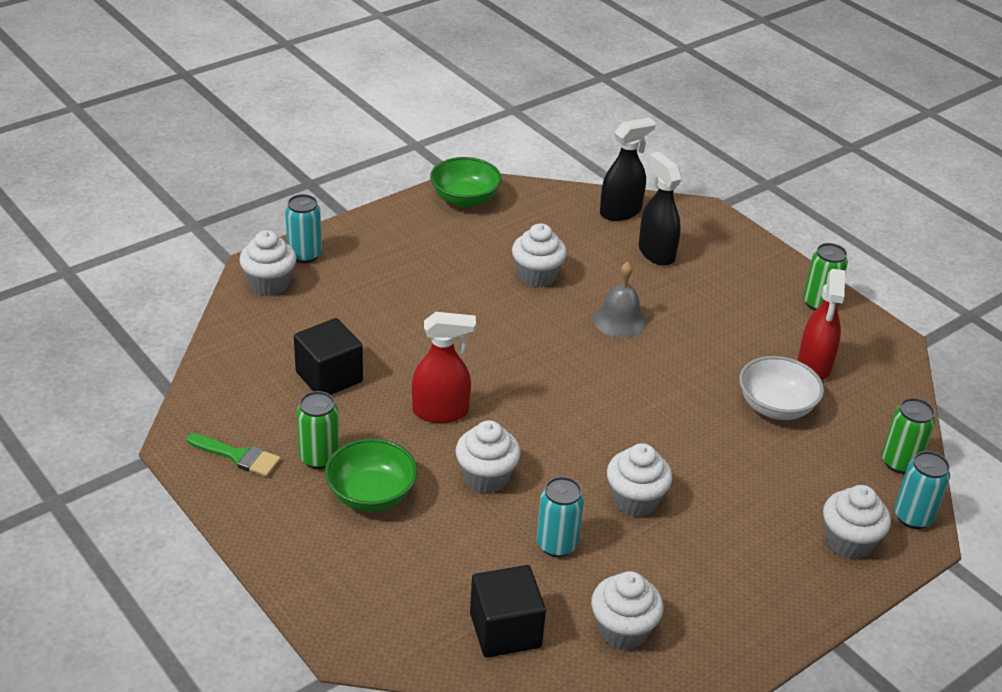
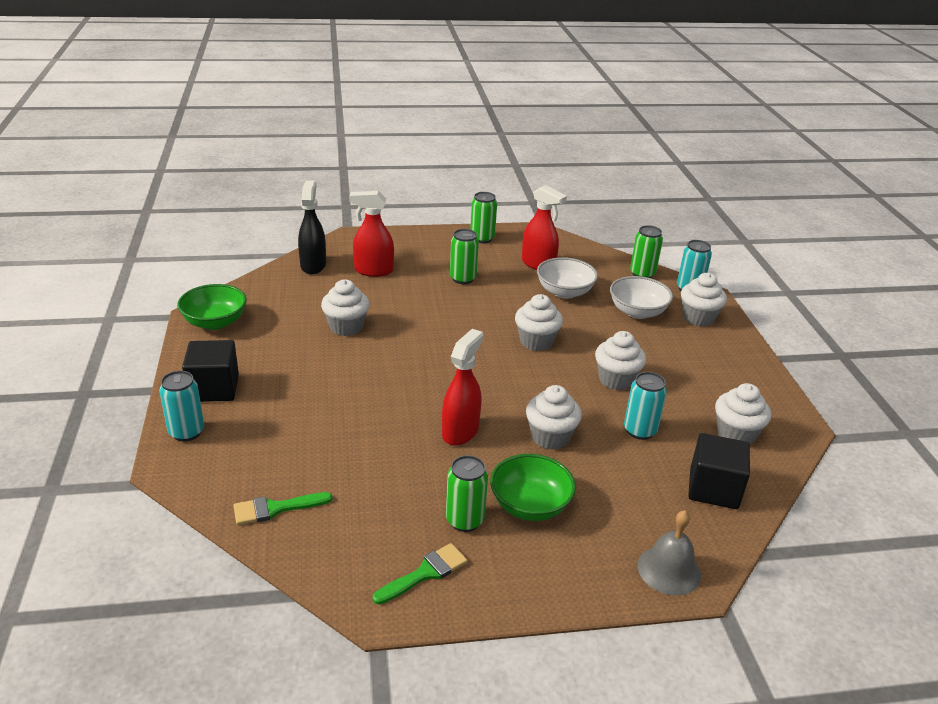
camera: 60 degrees left, 5 degrees down
(252, 342) = (275, 508): none -> green brush
(269, 284) = (204, 468): white cupcake -> white cupcake (536, 341)
(329, 377) = (366, 477): black cube -> black cube (214, 388)
(619, 320) = (429, 313): grey bell -> grey bell (669, 570)
(656, 253) = (373, 271): black spray bottle -> red spray bottle
(713, 319) = (463, 278): none -> green can
(800, 481) = (637, 312): none -> white bowl

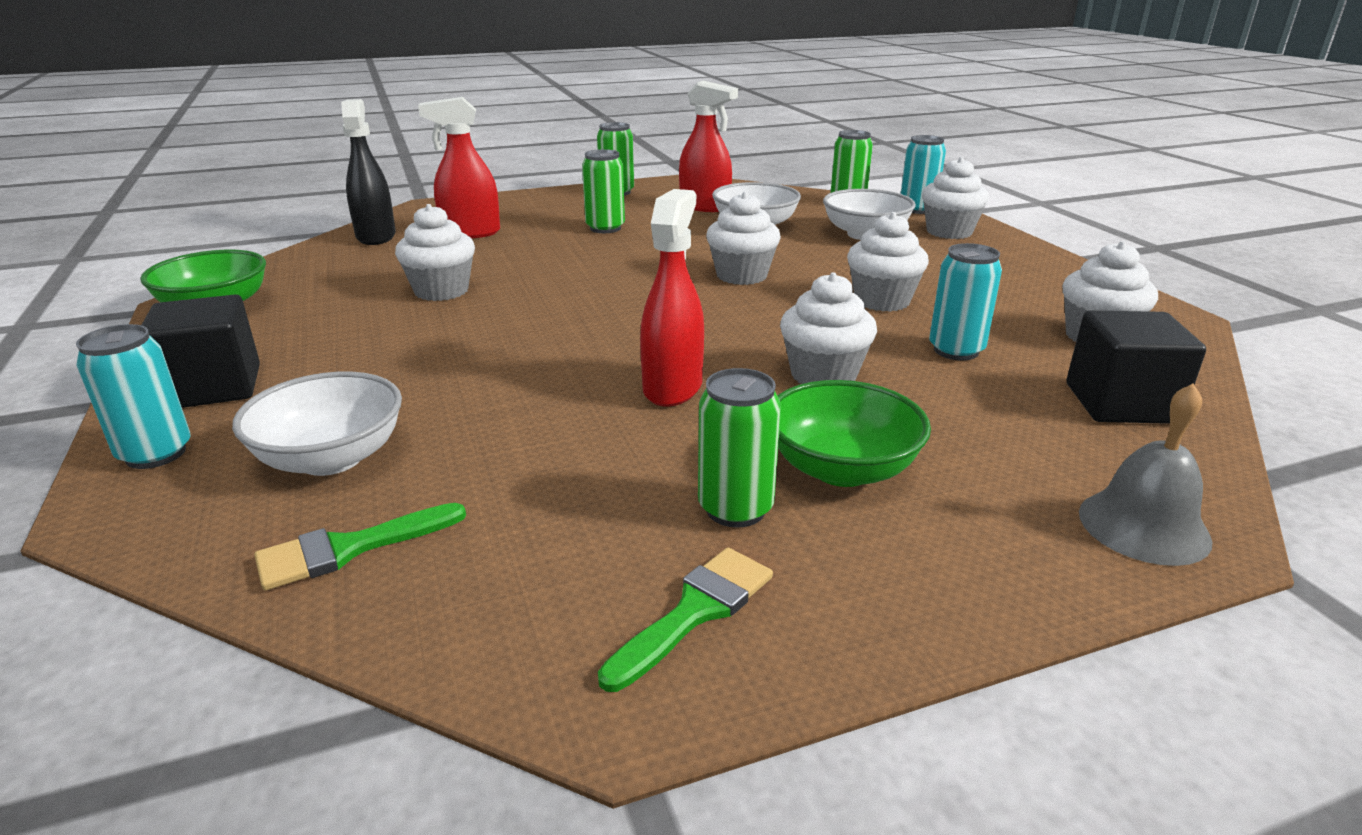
camera: 10 degrees left, 5 degrees down
(271, 451) = (331, 458): none -> white bowl

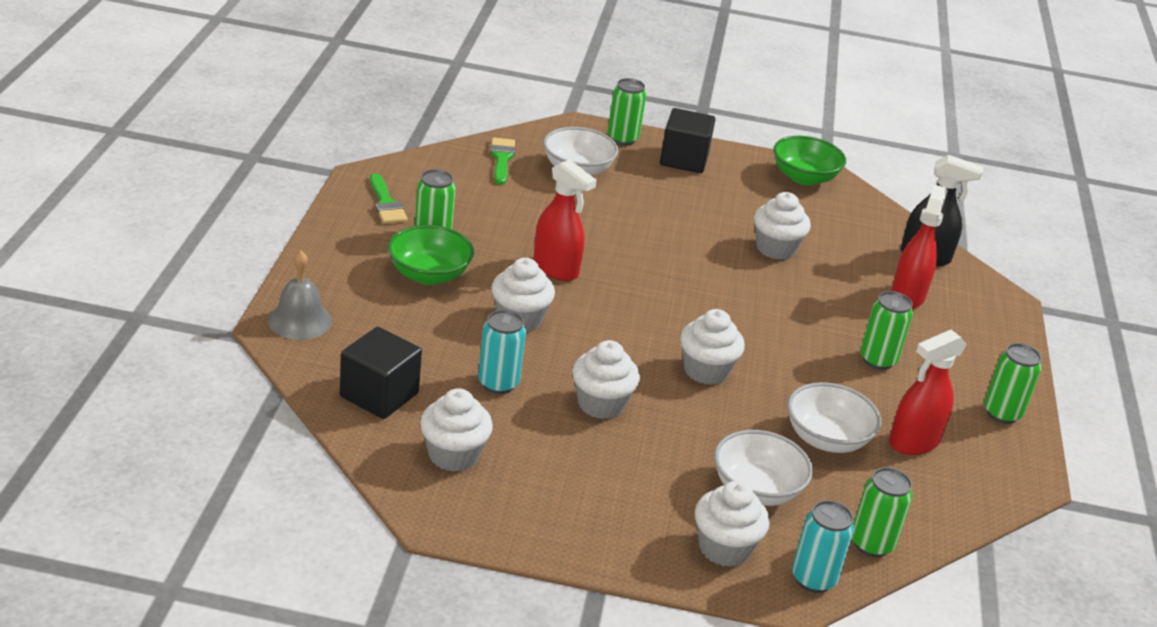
camera: 115 degrees right, 5 degrees up
(156, 454) = (622, 139): turquoise can -> green can

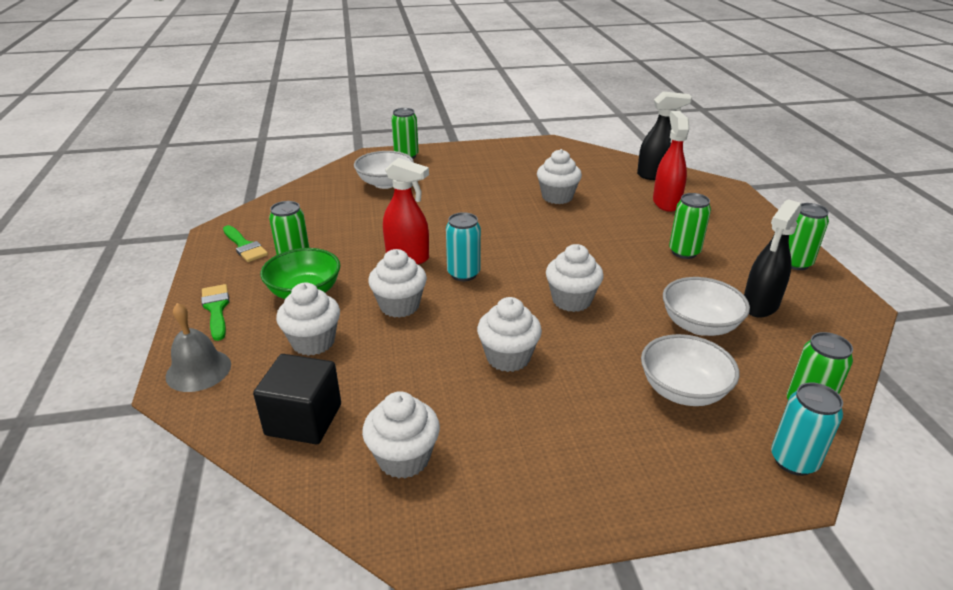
camera: 15 degrees left, 0 degrees up
(498, 383) = (410, 369): turquoise can -> turquoise can (463, 274)
(502, 159) = (324, 190): green brush -> green brush (216, 309)
(684, 160) = (456, 158): black cube -> none
(724, 548) = (700, 460): white cupcake -> white cupcake (313, 342)
(804, 178) = (542, 149): green bowl -> none
(913, 442) = (760, 305): red spray bottle -> black spray bottle

